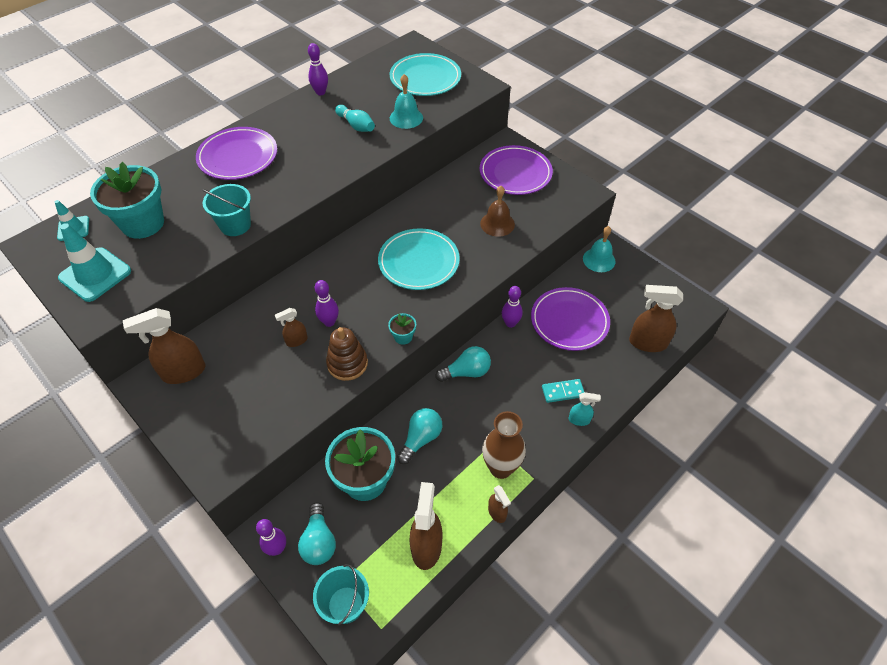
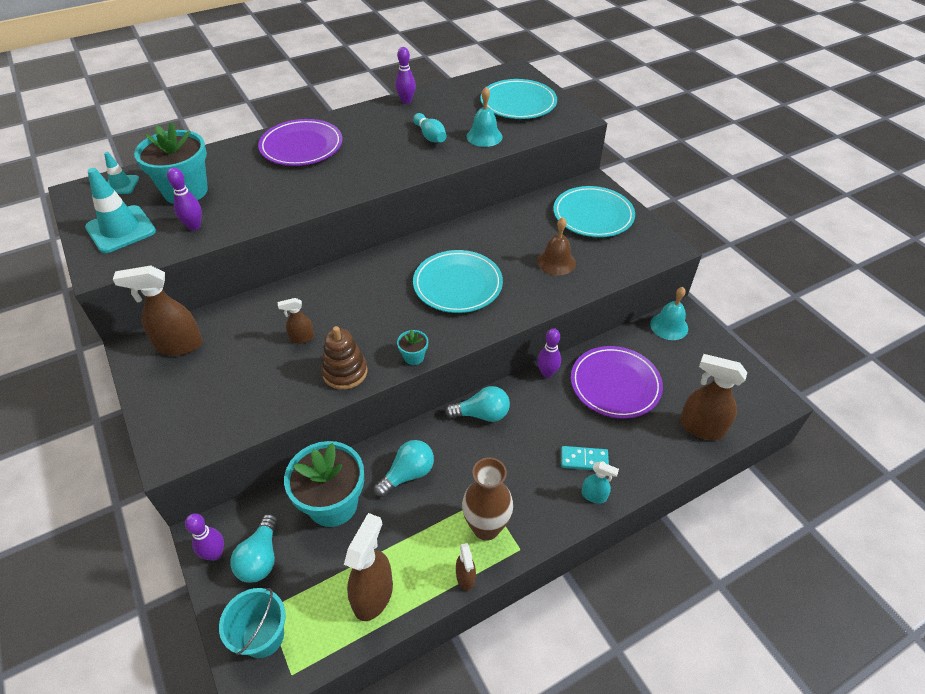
camera: 15 degrees right, 5 degrees down
(235, 225) = (272, 208): turquoise bucket -> none
(329, 322) = (342, 326): purple bowling pin -> purple bowling pin (194, 226)
(515, 173) = (593, 215): purple plate -> turquoise plate

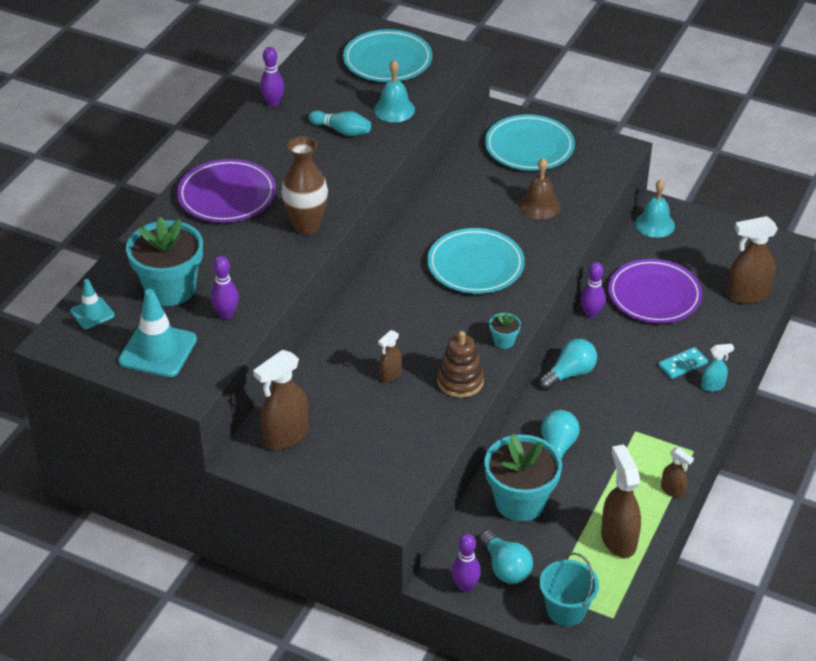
camera: 35 degrees left, 5 degrees down
(486, 527) = (655, 451): brown vase -> brown vase (306, 226)

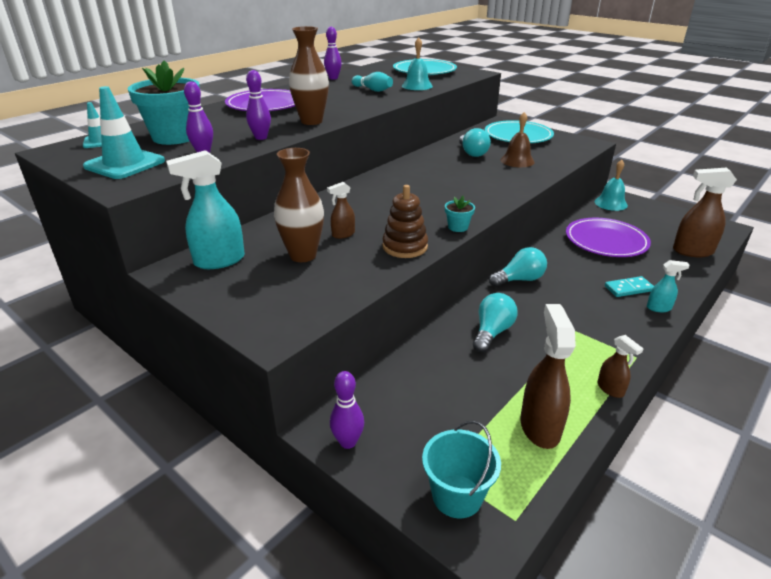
camera: 15 degrees right, 10 degrees down
(285, 436) = (219, 261): brown spray bottle -> turquoise spray bottle
(364, 413) = (303, 255): none -> brown vase
(475, 265) = (452, 183): turquoise plate -> none
(505, 568) = (401, 431): turquoise light bulb -> turquoise light bulb (472, 153)
(520, 502) = (440, 370): turquoise flower pot -> none
(591, 314) = (548, 245): purple bowling pin -> purple bowling pin (261, 137)

